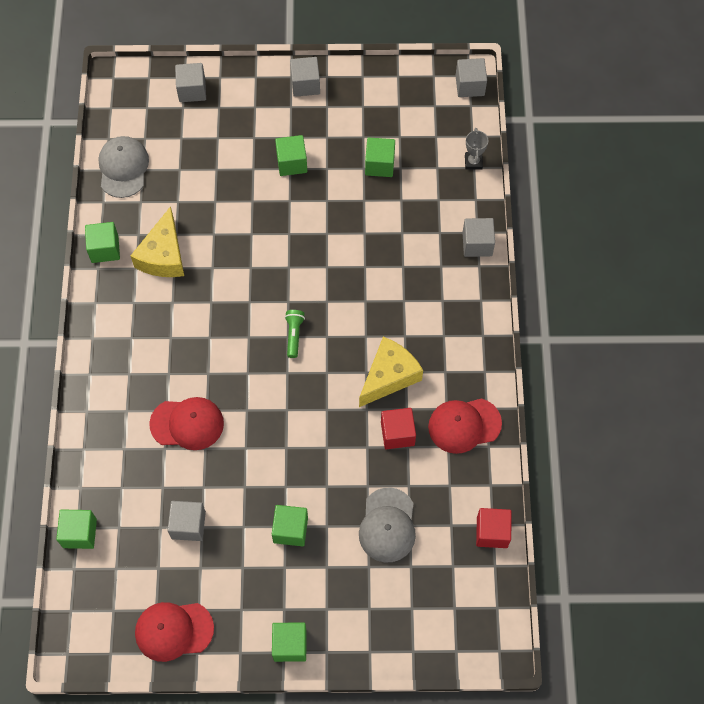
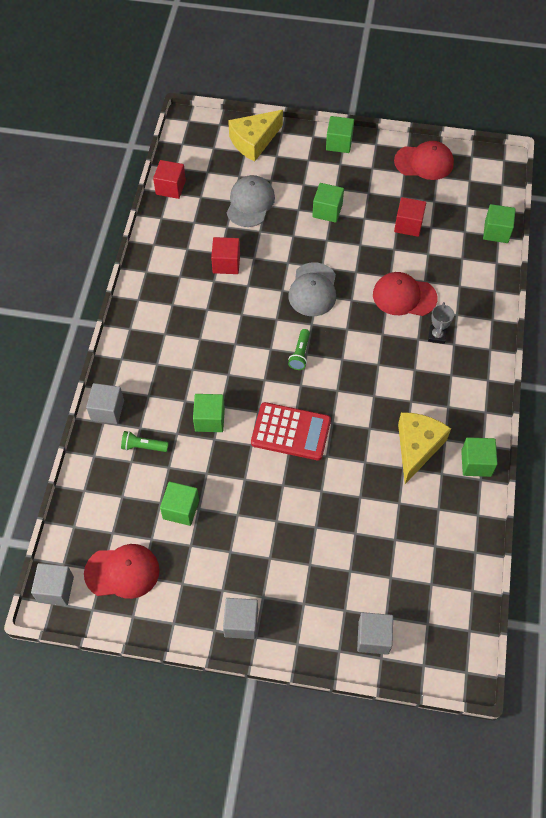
camera: 170 degrees left, 5 degrees down
(123, 168) = (456, 550): grey cap -> grey cap (313, 290)
(188, 525) = (408, 225): grey cube -> red cube
(290, 251) = (291, 432): none -> red calculator
(292, 163) = (273, 526): green cube -> green cube (209, 419)
(389, 376) = (222, 307): yellow cheese -> yellow cheese (254, 141)
(431, 215) = (143, 446): none -> green flashlight
(464, 425) = (169, 261): red cap -> red cap (122, 572)
(473, 162) = (82, 496): grey trophy -> grey trophy (437, 336)

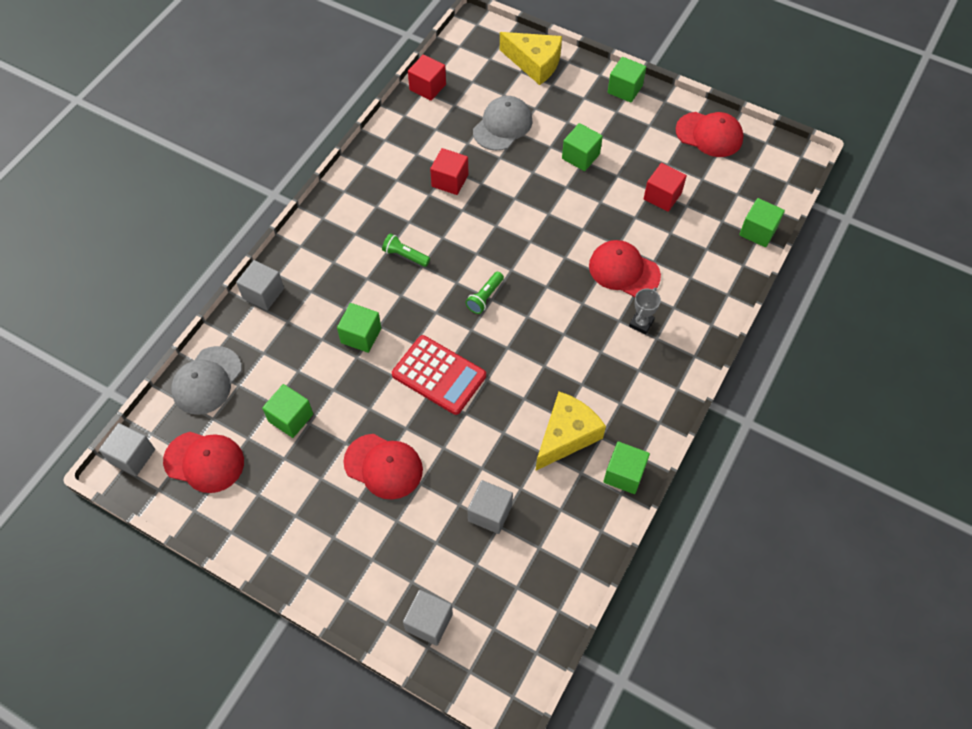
camera: 20 degrees right, 0 degrees up
(143, 446) = (282, 341): green flashlight -> green flashlight (405, 255)
(241, 623) = (299, 556): grey cube -> grey cube (490, 513)
(254, 141) = (535, 63): yellow cheese -> yellow cheese turned 135 degrees counterclockwise
(278, 523) = (383, 466): none -> red cap
(313, 290) = (528, 234): grey cap -> grey cap (207, 380)

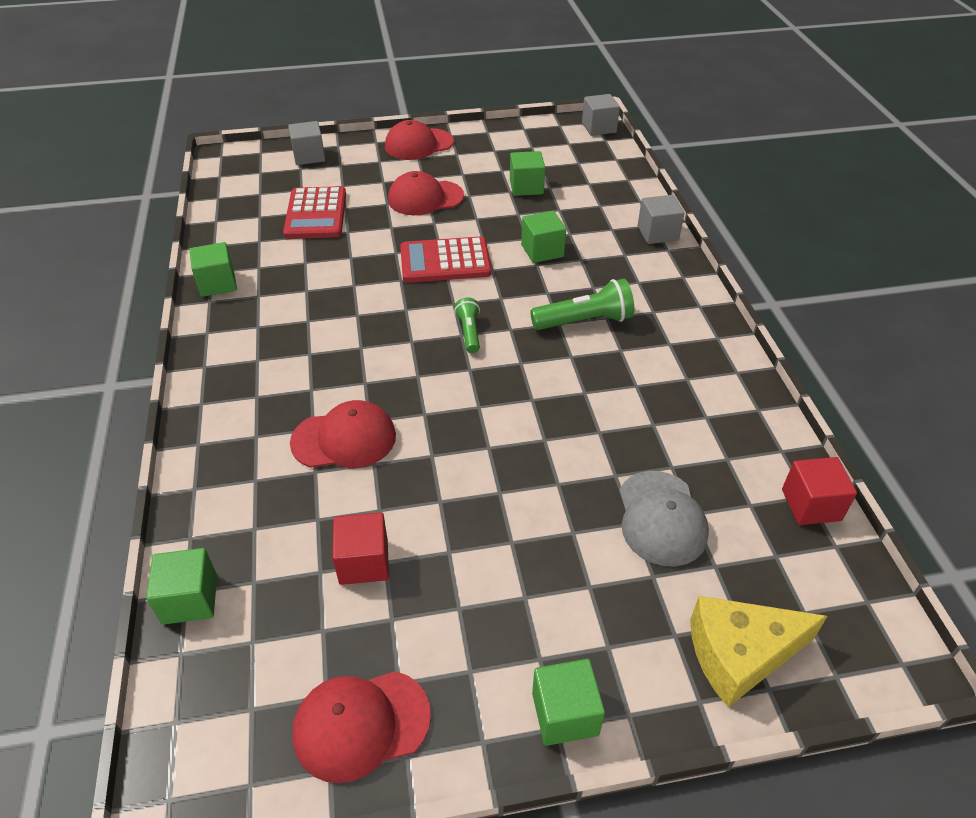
camera: 140 degrees right, 15 degrees down
(204, 461) = (551, 145): red cap -> red cap (418, 144)
(207, 380) = (613, 174): grey cap -> none
(405, 255) = (585, 321): green flashlight -> green flashlight, size x1.67
(450, 180) = (634, 412): red cube -> none
(490, 513) = (316, 214): grey cube -> red calculator
(566, 435) = (291, 281): yellow cheese -> none
(580, 156) = (521, 545): green cube -> none
(641, 323) = (284, 399): grey trophy -> none

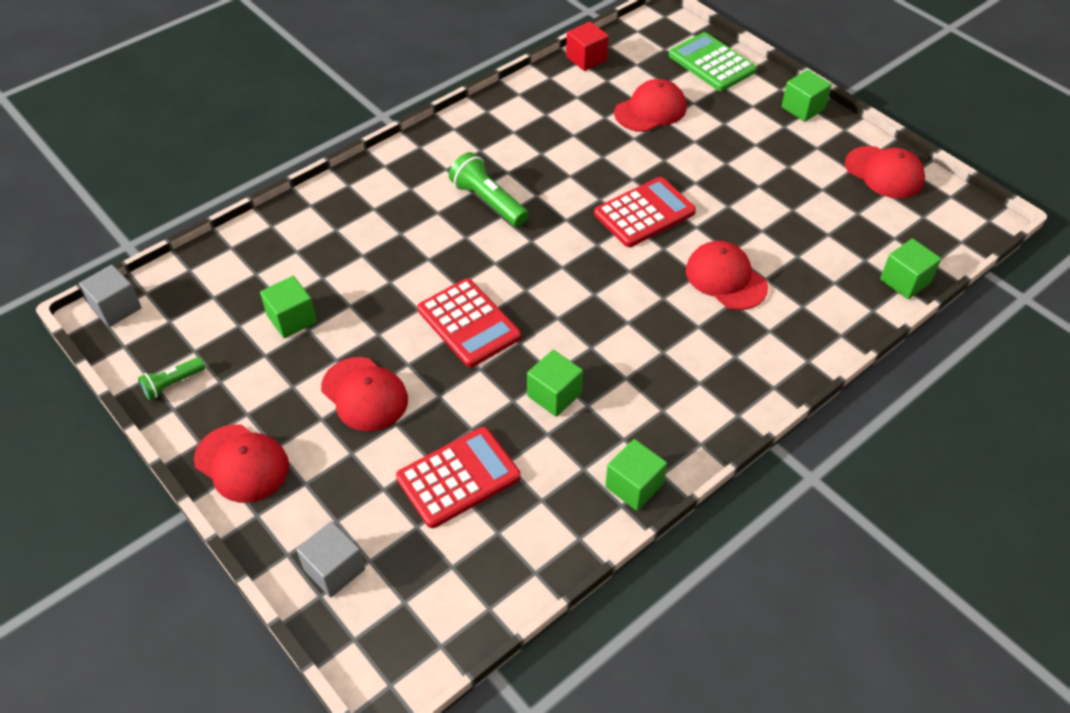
camera: 120 degrees left, 5 degrees up
(363, 562) = (803, 218): red cube -> none
(469, 332) = (555, 263): green flashlight -> green flashlight (172, 384)
(484, 423) = (644, 213): none -> red calculator
(542, 251) = (404, 263): green cube -> green cube (554, 395)
(657, 233) = (325, 198): grey cube -> none
(661, 518) = (650, 110): grey cap -> red cap
(740, 654) = (712, 63): yellow cheese -> green calculator

